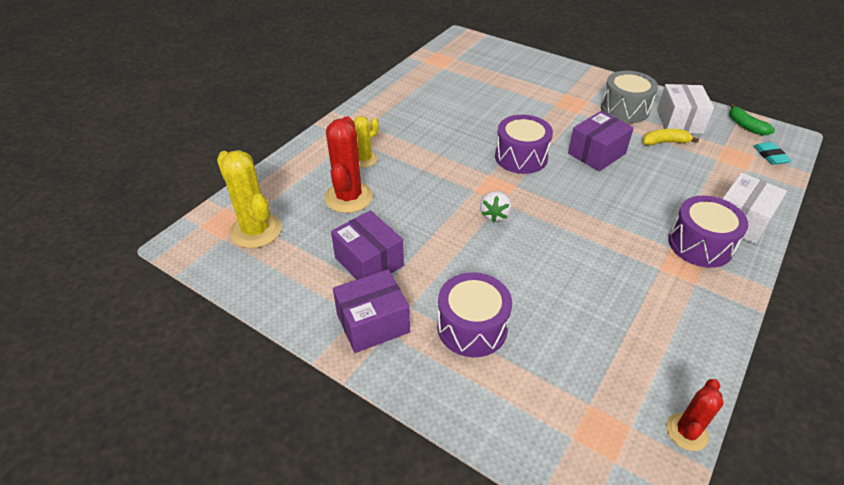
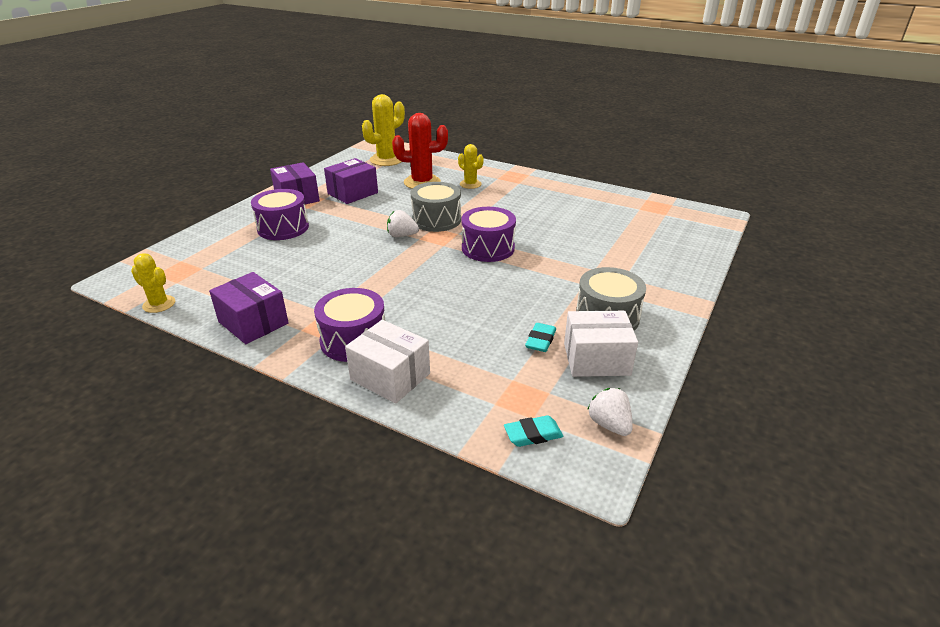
camera: 85 degrees right, 10 degrees down
(457, 188) = (436, 220): none -> grey drum
(596, 153) = (504, 290): purple box -> purple box (253, 322)
(665, 142) = (540, 340): yellow banana -> turquoise eraser
(686, 432) = (159, 304): red cactus -> yellow cactus
(745, 126) = (609, 424): green banana -> white strawberry

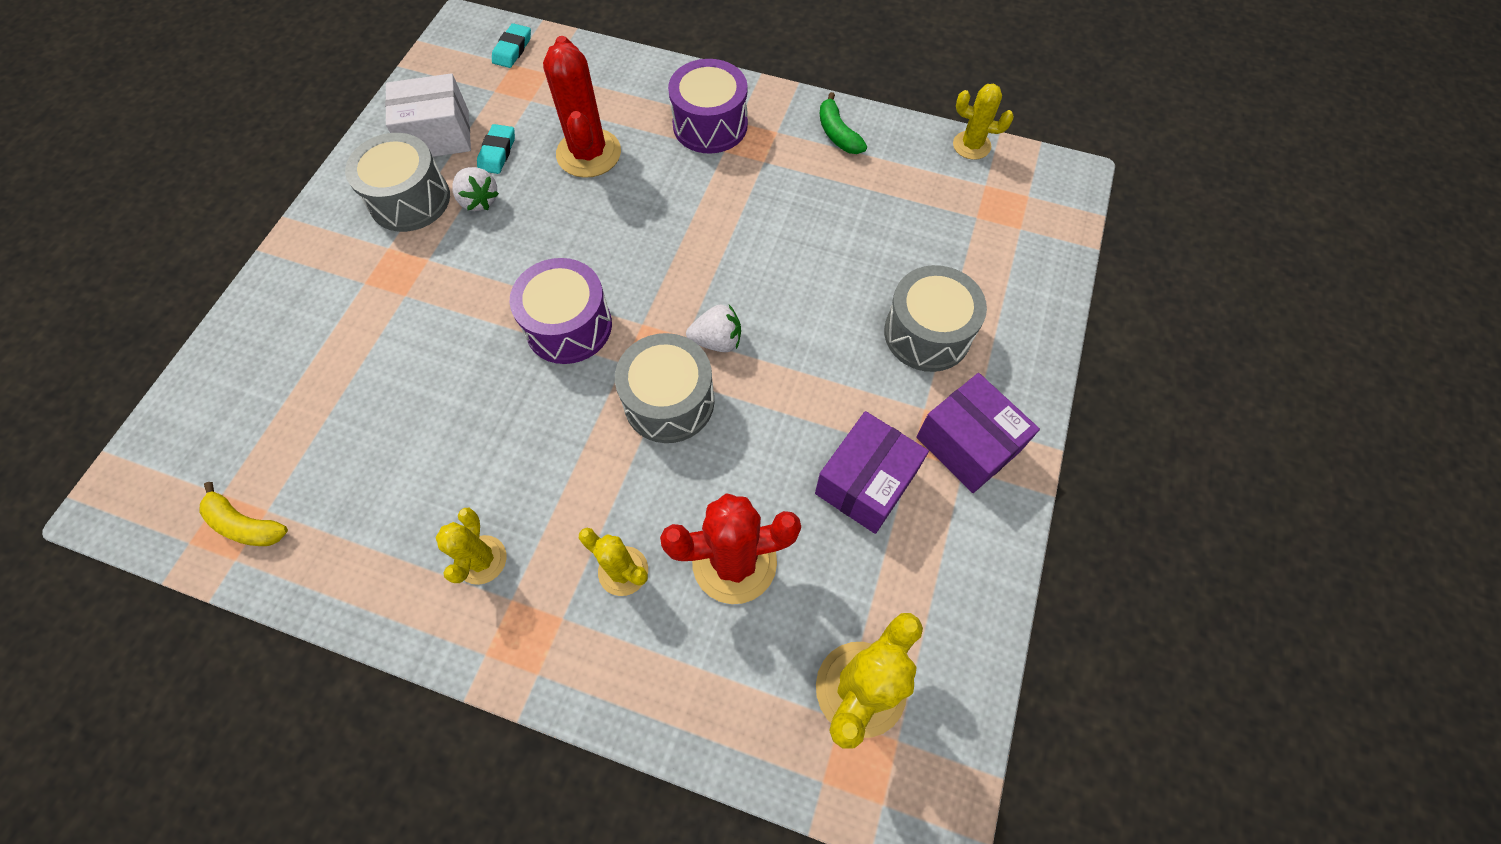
camera: 170 degrees right, 30 degrees up
(253, 322) = (837, 133): purple box -> green banana
(283, 228) = (927, 333): purple drum -> grey drum
(390, 376) = (655, 87): white box -> none
(462, 331) = (588, 153): none -> red cactus
(532, 191) = (482, 560): none -> yellow cactus
(533, 434) = (512, 49): turquoise eraser -> turquoise eraser turned 45 degrees counterclockwise
(609, 424) = (442, 66): white strawberry -> white strawberry (479, 200)
(647, 206) = (245, 524): none -> yellow banana

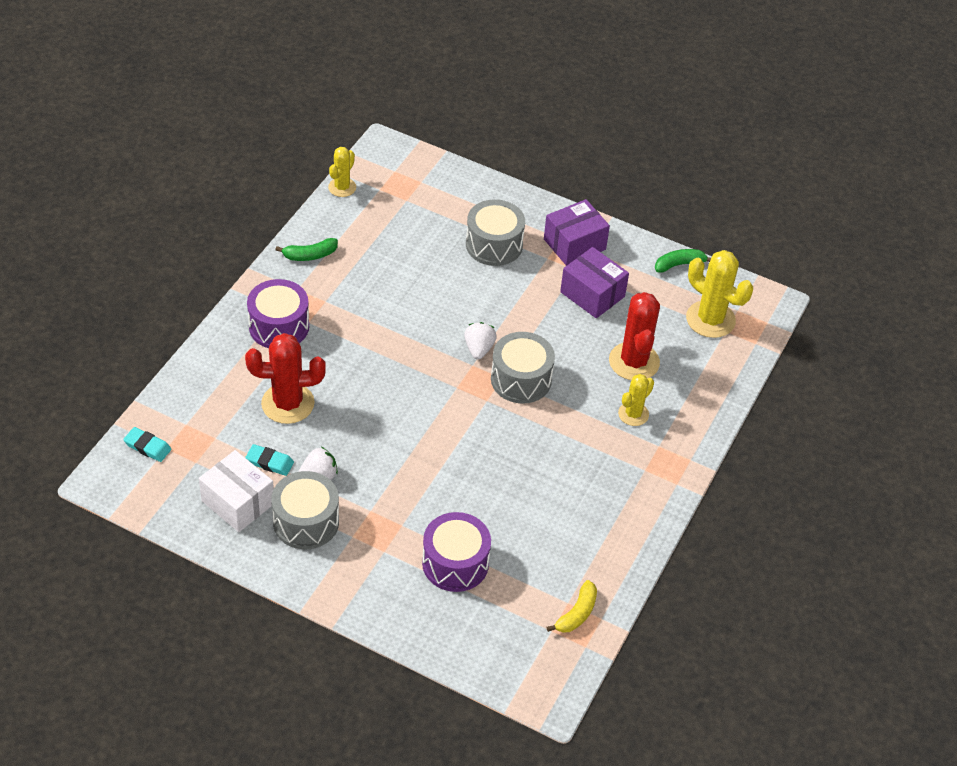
camera: 85 degrees left, 15 degrees down
(438, 135) = (238, 502): white box -> white box turned 45 degrees counterclockwise
(482, 560) = (618, 483): yellow cactus -> none
(568, 326) = (450, 428): purple drum -> purple drum (455, 563)
(978, 621) = (679, 264): none -> green banana

